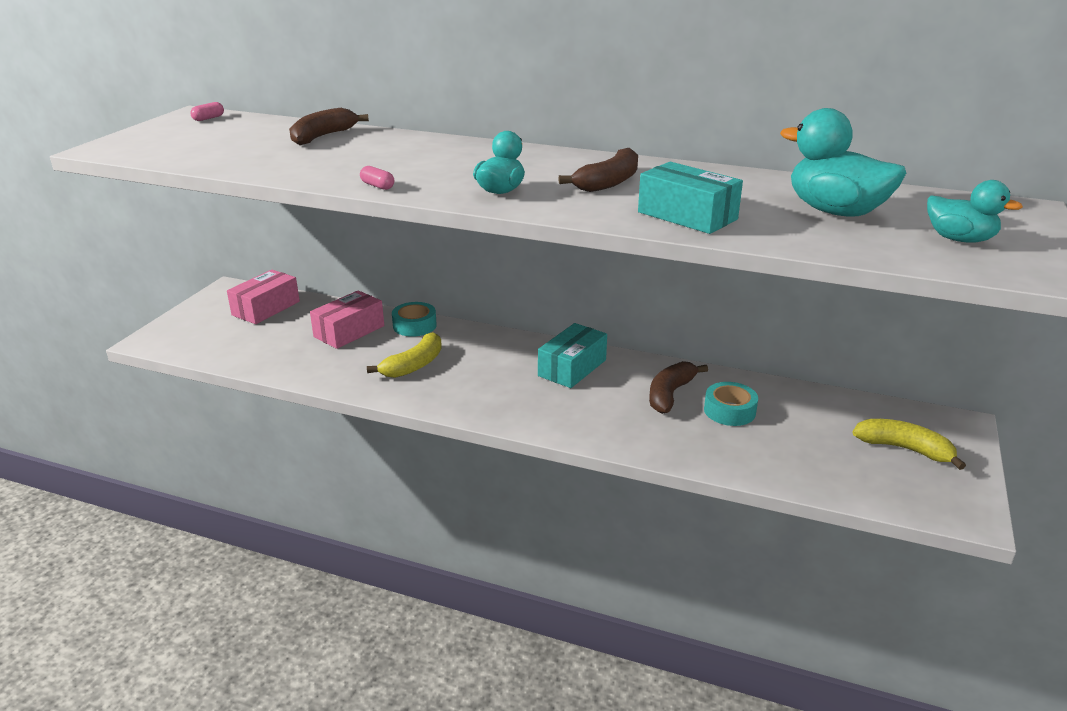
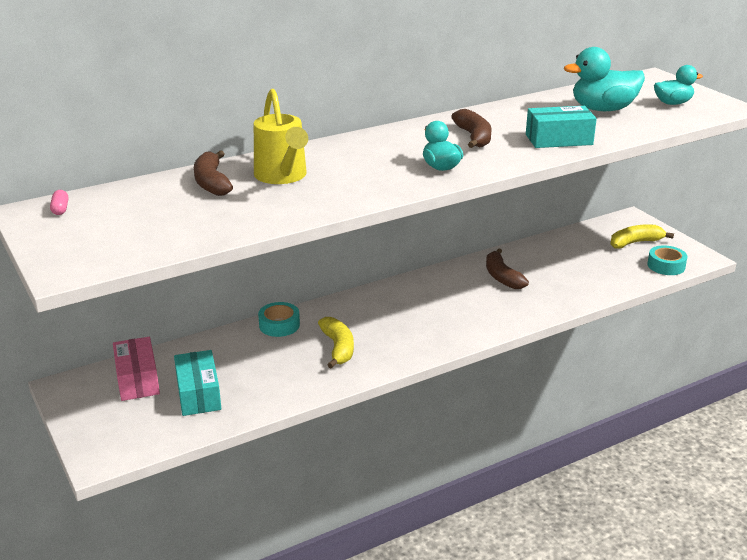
camera: 50 degrees left, 0 degrees up
(349, 331) = (243, 355): pink box -> none
(373, 150) = (282, 176): none -> yellow watering can
(377, 186) = (367, 197): pink capsule -> none
(572, 368) = (427, 293): turquoise box -> turquoise box (198, 394)
(729, 411) = (542, 268): turquoise tape -> turquoise tape (666, 266)

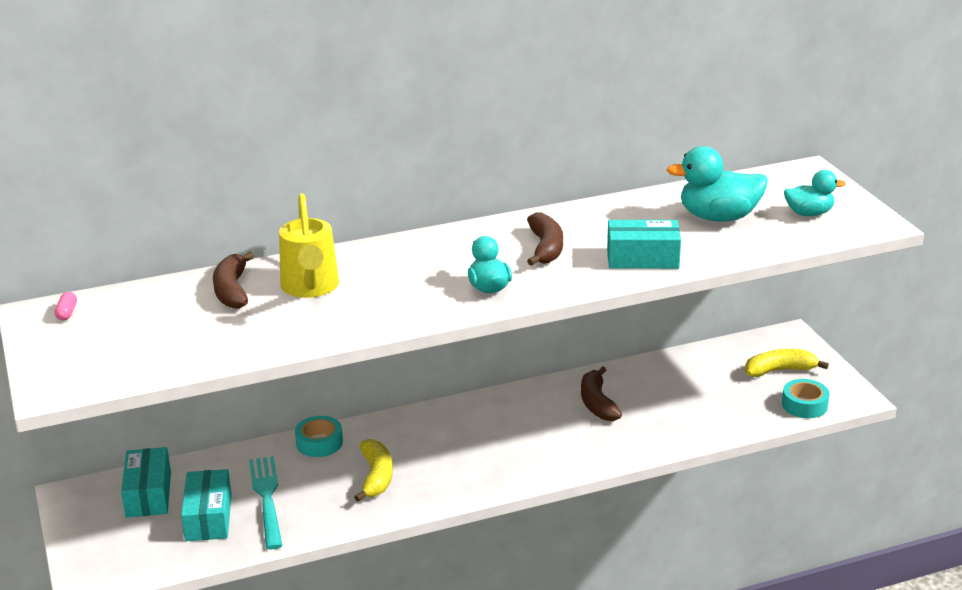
camera: 10 degrees right, 0 degrees up
(137, 380) = (148, 494): pink box -> turquoise box
(246, 373) = (267, 498): none -> turquoise fork

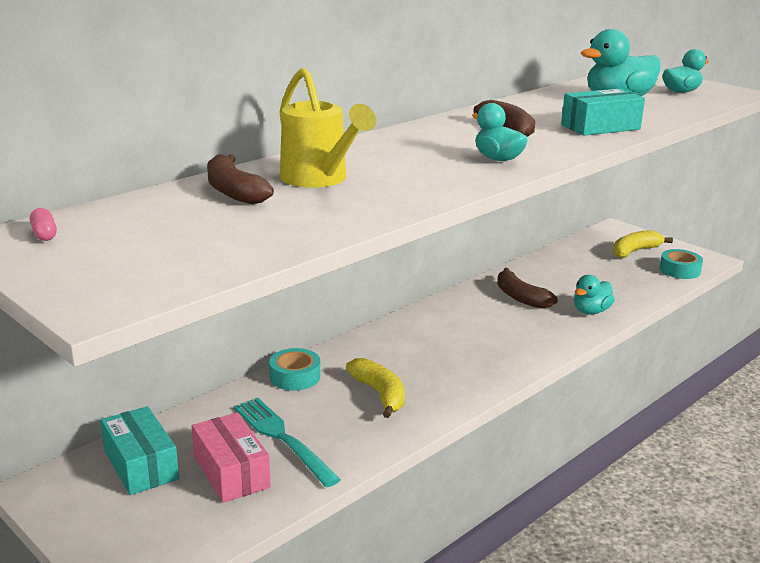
camera: 25 degrees left, 5 degrees down
(208, 517) = (231, 472): turquoise box -> pink box
(653, 434) = (591, 311): none -> turquoise duck

